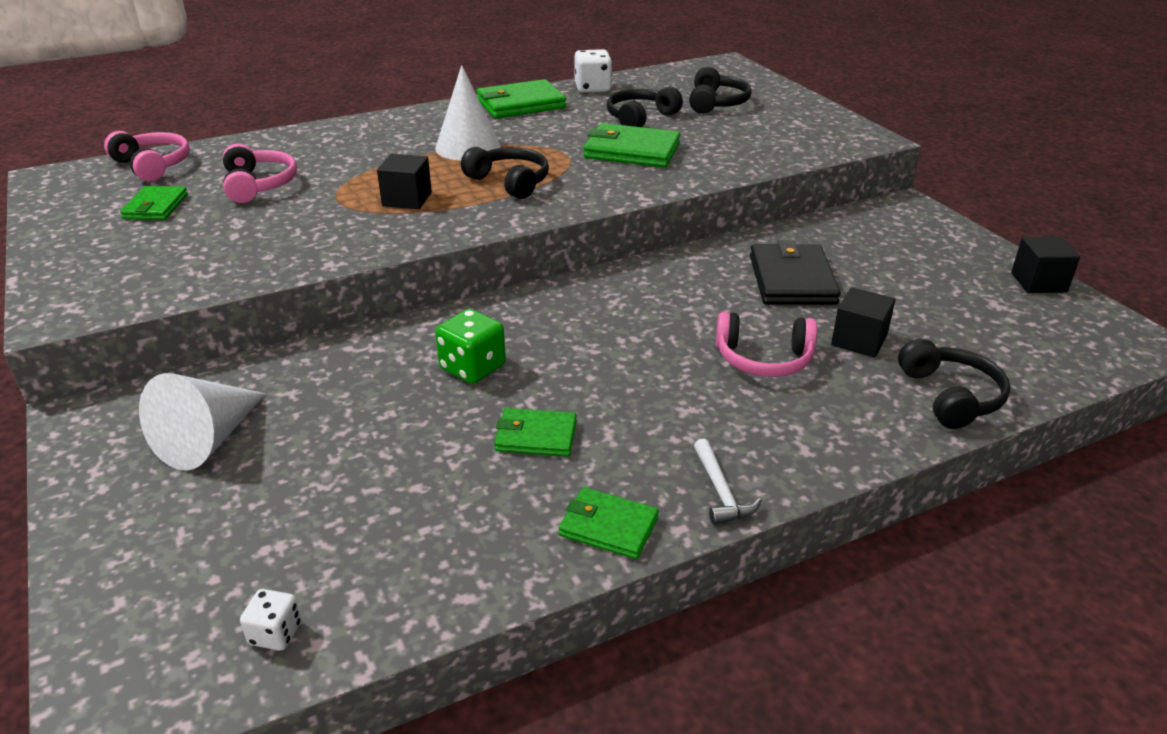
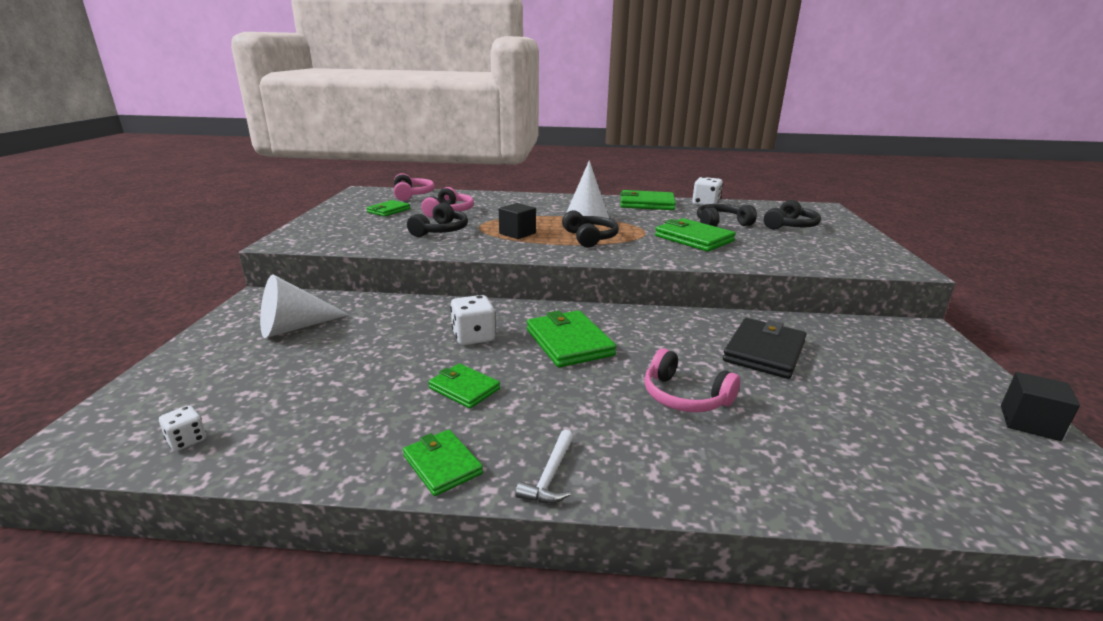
camera: 30 degrees right, 10 degrees down
(472, 367) = (473, 337): green dice -> white dice
(591, 336) = (569, 342): none -> green wallet
(859, 340) = (785, 410): black cube -> none
(950, 396) = (840, 484): black headphones -> black headphones (440, 231)

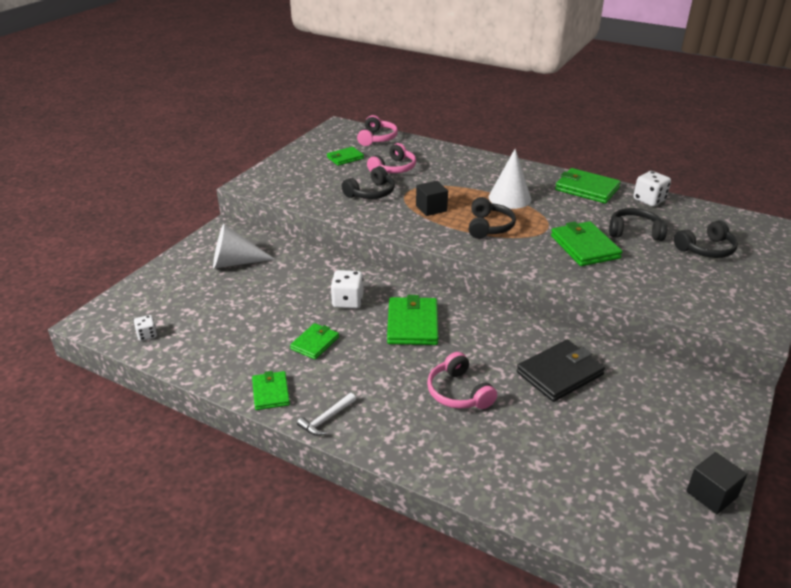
camera: 25 degrees right, 10 degrees up
(464, 388) = (315, 343): green wallet -> green wallet turned 60 degrees clockwise

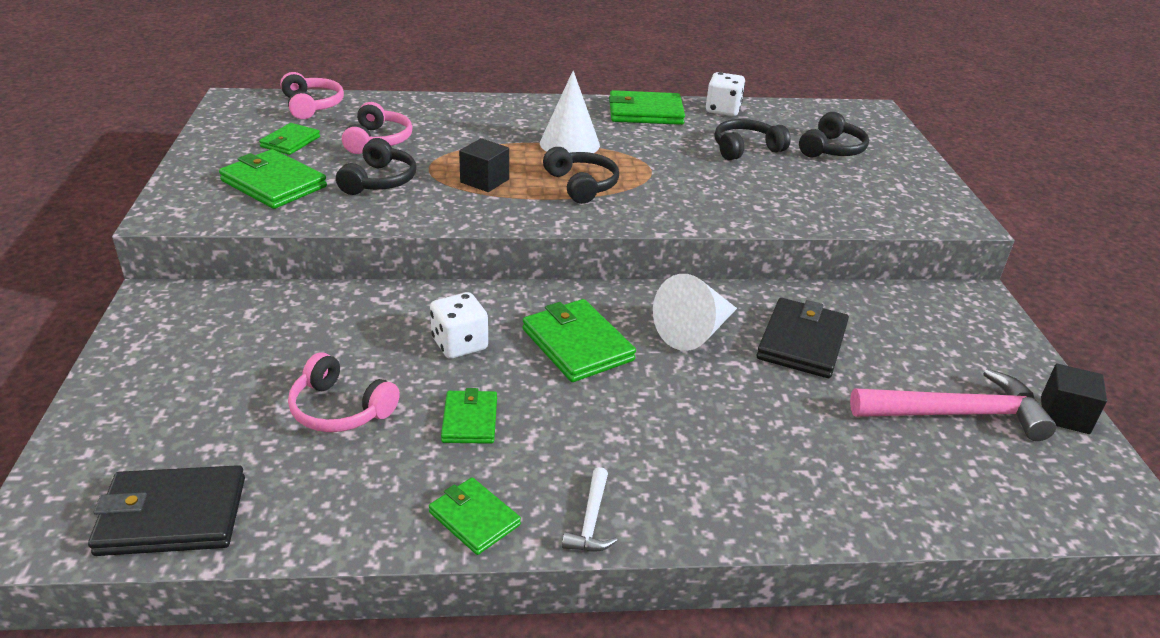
camera: 35 degrees left, 0 degrees up
(147, 335) = (172, 515): white dice -> black wallet
(235, 262) = (225, 345): white cone -> white cone (694, 332)
(458, 392) = (718, 411): pink headphones -> pink headphones (340, 409)
(584, 247) = (713, 180): green wallet -> green wallet (274, 184)
(622, 458) = (956, 414): none -> pink hammer

